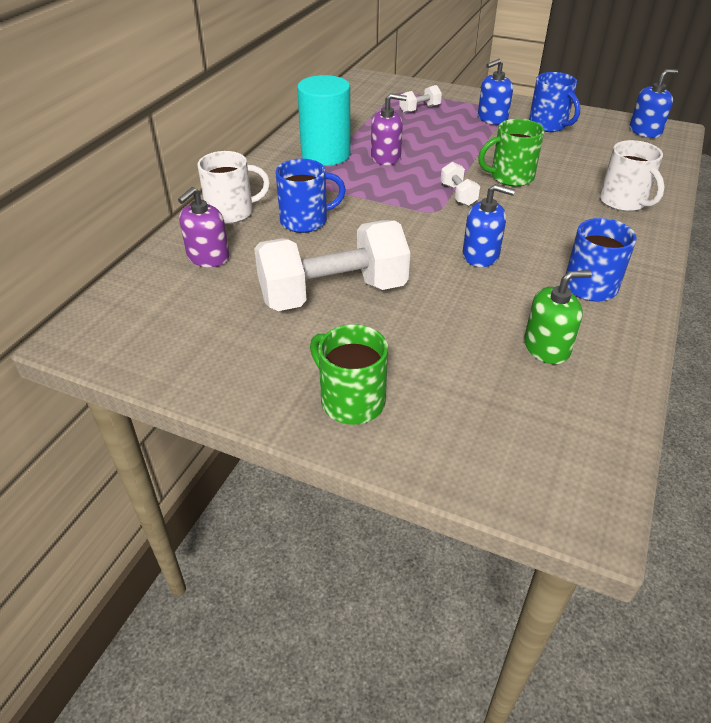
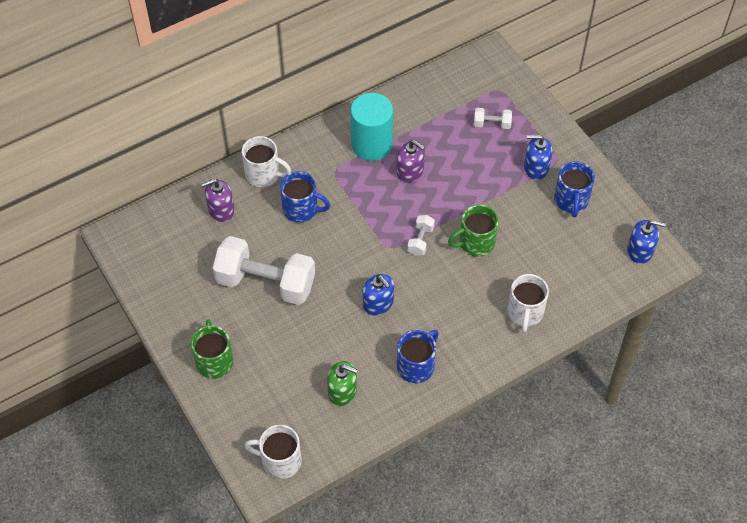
camera: 35 degrees right, 15 degrees up
(510, 177) = (475, 243): green mug -> green mug turned 45 degrees counterclockwise
(571, 466) = (280, 461): none -> white mug

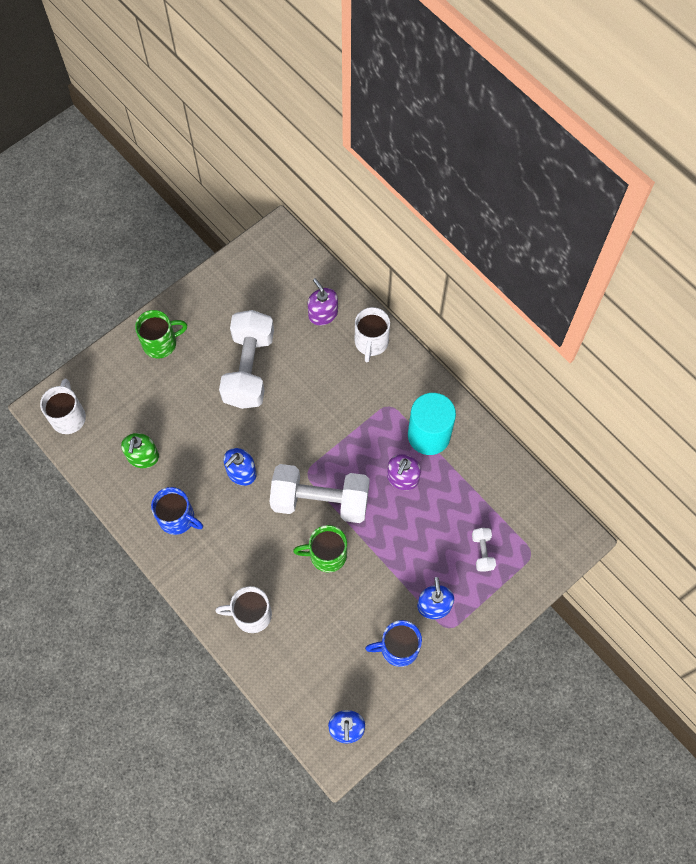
camera: 80 degrees right, 10 degrees up
(301, 209) = (337, 384): blue mug -> none
(420, 240) = (320, 501): white dumbbell -> white dumbbell, size x2.35
(475, 243) = (326, 555): green mug -> green mug turned 60 degrees counterclockwise

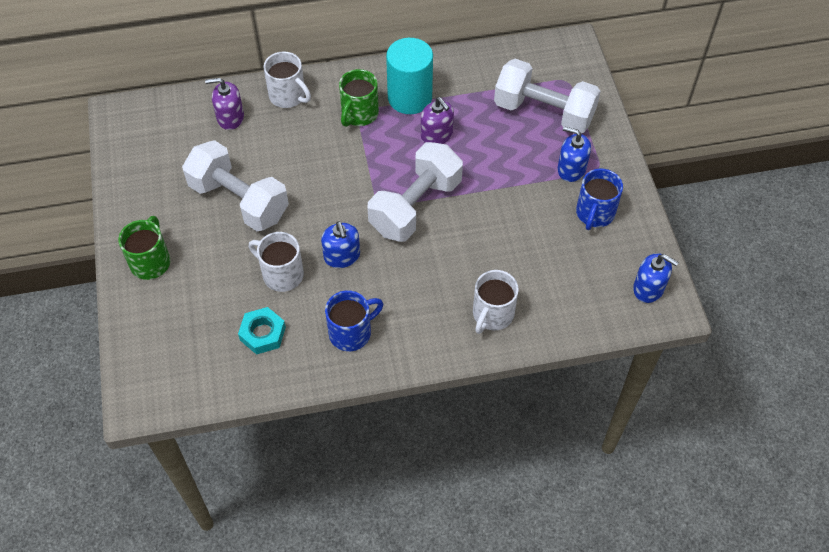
camera: 60 degrees left, 10 degrees down
(68, 416) = (165, 383): white mug -> white mug (281, 274)
(143, 456) = (263, 333): green soap dispenser -> turquoise nut
(326, 555) = (472, 226): green mug -> green mug (359, 114)
(482, 552) = (544, 112): white dumbbell -> white dumbbell, size x2.35

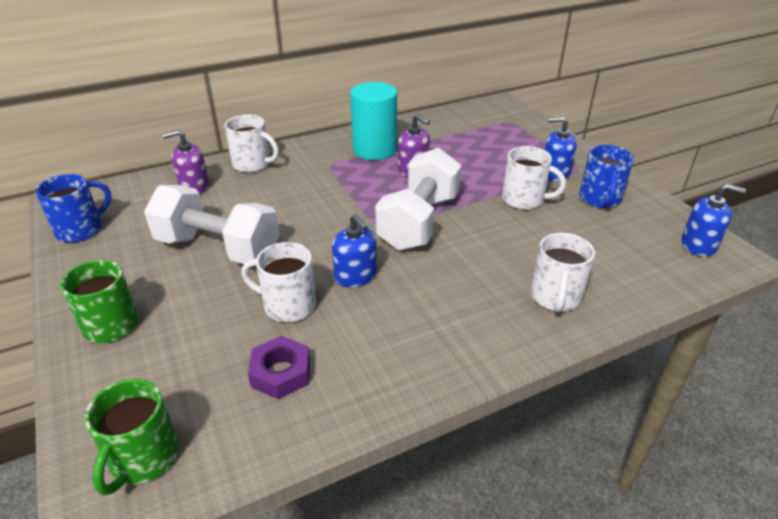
camera: 15 degrees left, 20 degrees down
(263, 333) = (281, 373): turquoise nut -> purple nut
(351, 332) = (398, 348): blue mug -> blue mug (81, 229)
(359, 114) = (329, 166): green mug -> green mug (143, 458)
(523, 199) = (524, 200): none -> white mug
(544, 112) = (504, 142): white dumbbell -> none

